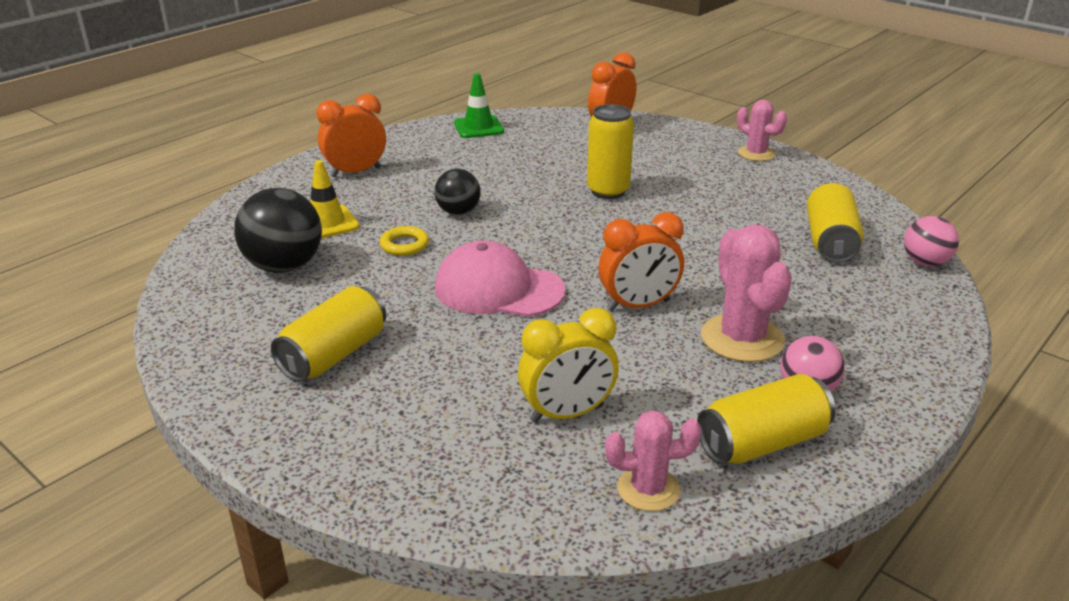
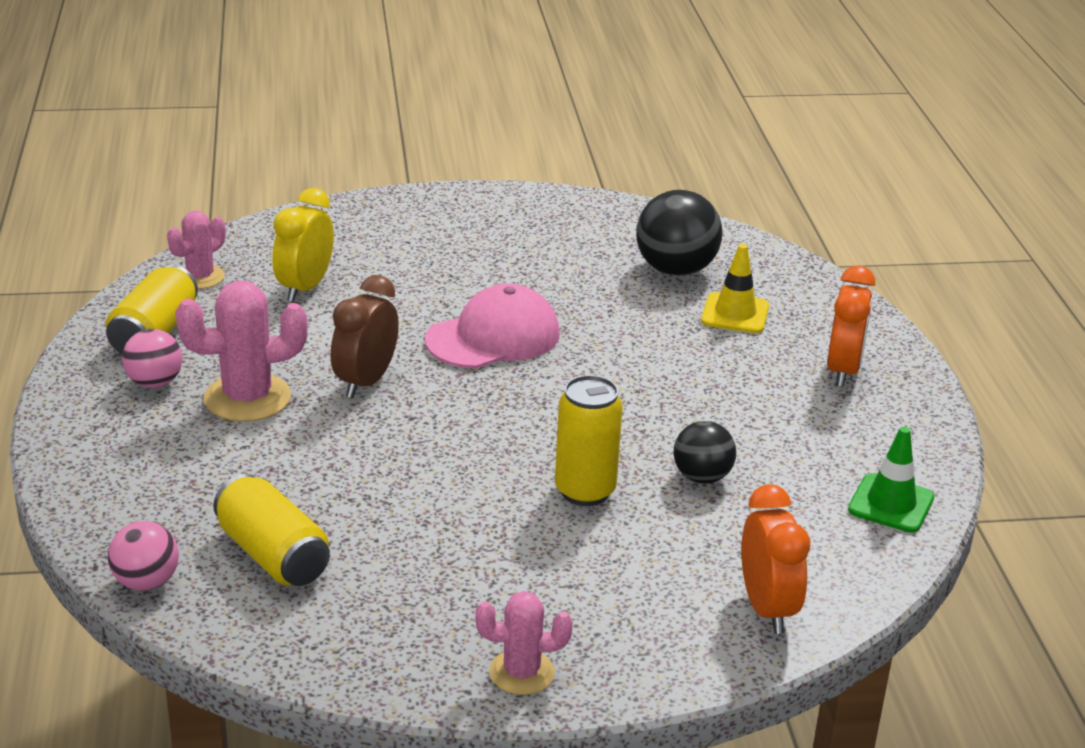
camera: 130 degrees right, 0 degrees up
(334, 355) = (510, 244): yellow can -> none
(404, 245) = (636, 331): yellow ring -> none
(458, 212) = (664, 383): black ball -> black ball (702, 477)
(638, 305) = (365, 382): orange clock -> brown clock
(742, 338) = (247, 398): pink cactus -> pink cactus turned 45 degrees counterclockwise

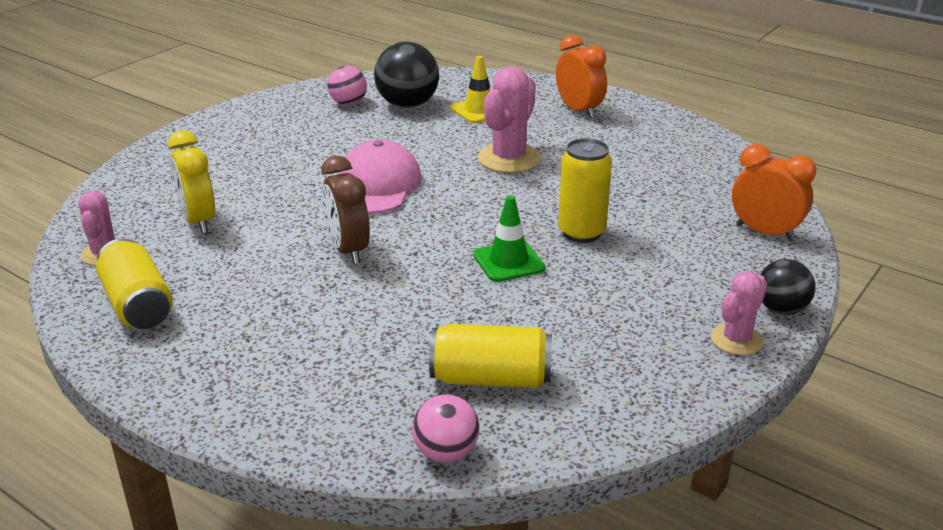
camera: 45 degrees left, 0 degrees up
(154, 383) = (201, 333): pink ball -> pink ball (348, 103)
(247, 398) = (289, 303): pink cactus -> pink cactus (509, 159)
(702, 477) = (618, 192): black ball -> black ball (781, 309)
(891, 504) = (714, 156): green traffic cone -> green traffic cone (508, 262)

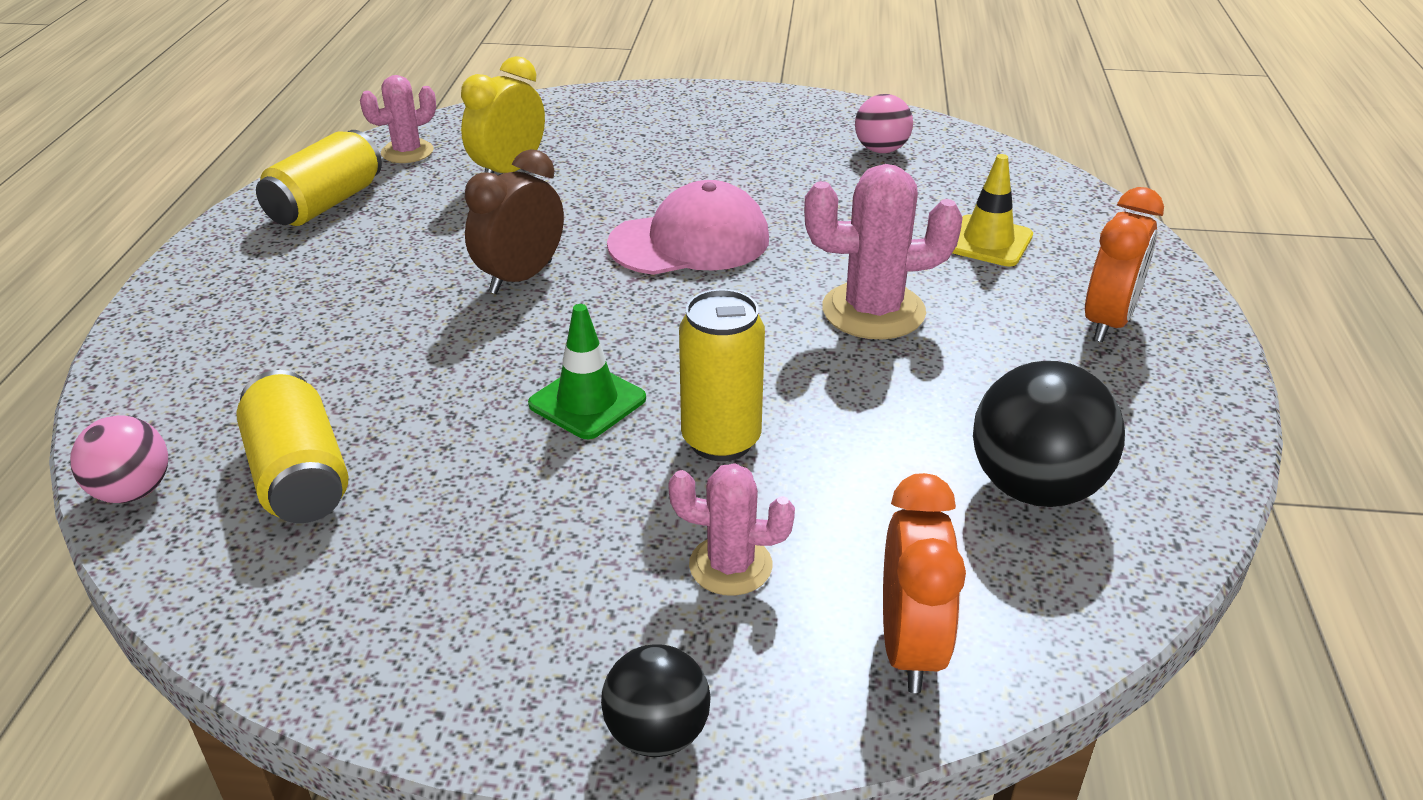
camera: 60 degrees right, 5 degrees up
(407, 105) = (932, 187): black ball -> black ball (1035, 487)
(736, 340) = (525, 697): pink cactus -> pink cactus (730, 565)

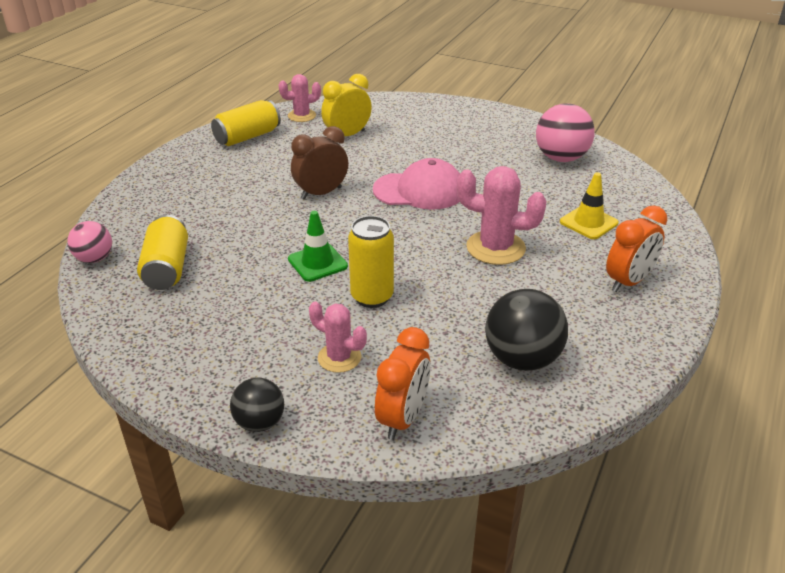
camera: 20 degrees right, 0 degrees up
(881, 150) = (561, 158): pink ball -> pink ball, size x1.65

